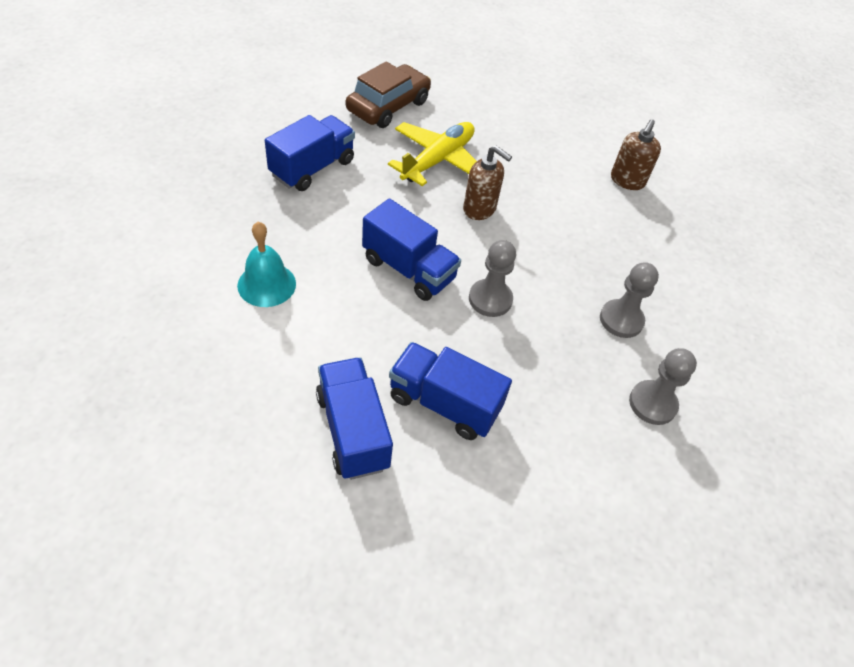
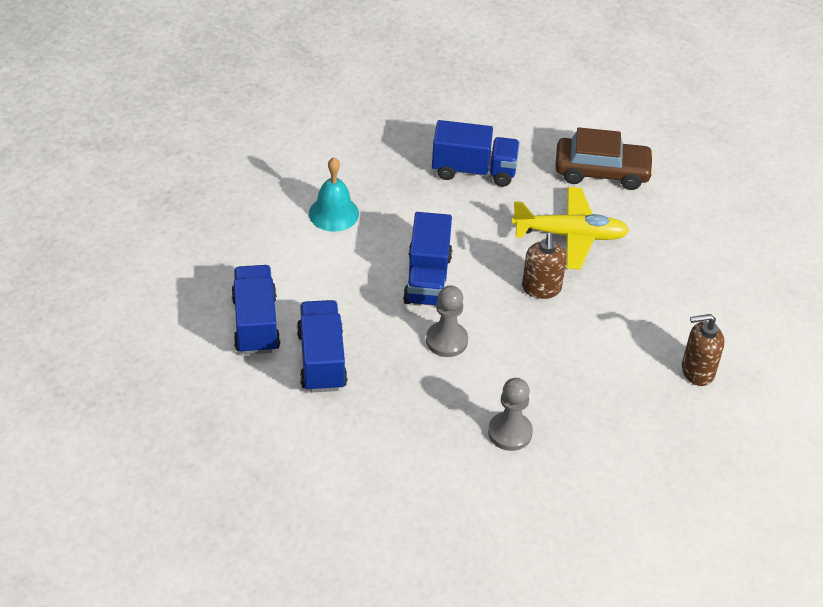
camera: 60 degrees right, 5 degrees down
(353, 430) = (256, 324): blue truck -> blue truck turned 45 degrees counterclockwise
(652, 404) = (438, 486): grey pawn -> none

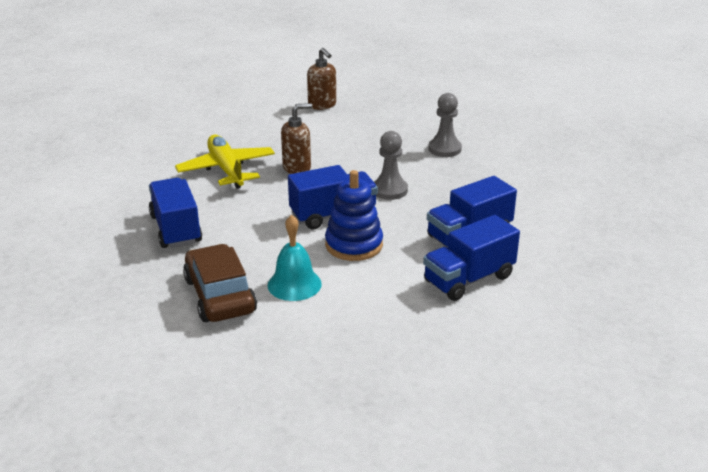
camera: 115 degrees left, 15 degrees down
(365, 272) = (354, 245): none -> blue stacking toy
(602, 171) = (136, 173): brown car -> brown car (220, 295)

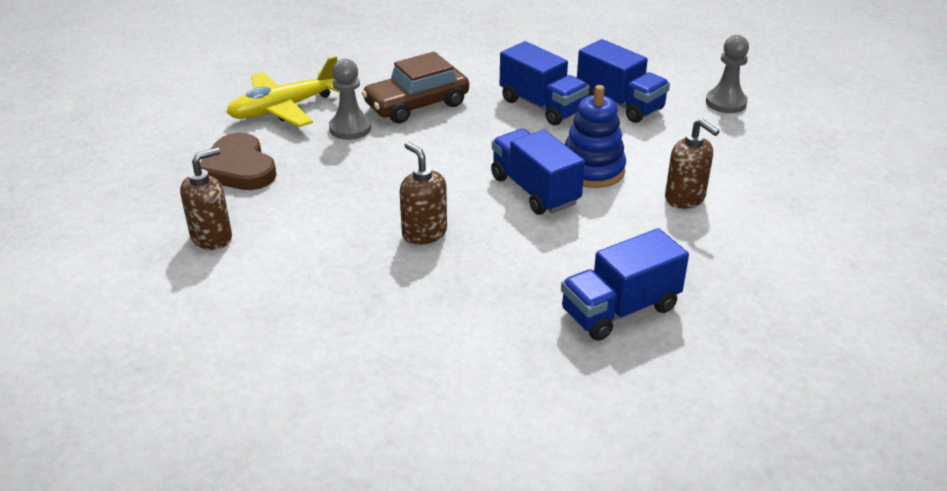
camera: 100 degrees left, 5 degrees up
(220, 295) = (734, 245): brown car -> brown car (417, 105)
(226, 170) = (444, 296): yellow plane -> yellow plane (284, 108)
(294, 284) = (685, 198): turquoise bell -> brown soap dispenser
(389, 190) = (464, 158): grey pawn -> grey pawn (726, 103)
(399, 112) = (239, 168): none -> brown heart

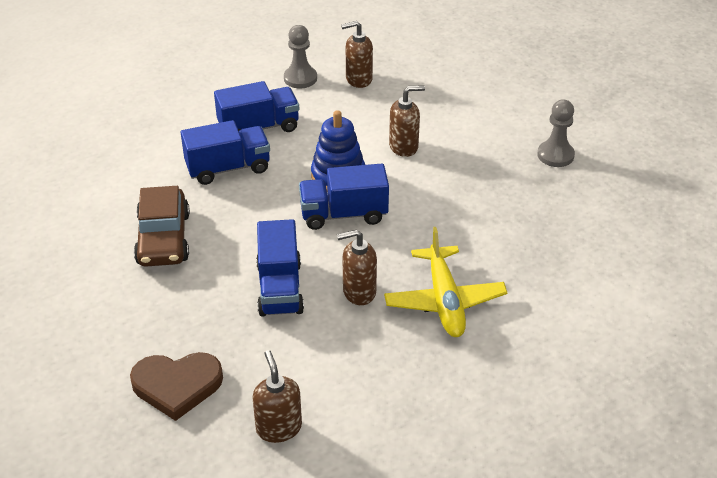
camera: 65 degrees left, 5 degrees up
(284, 108) = (94, 328): yellow plane -> yellow plane (444, 301)
(350, 128) = (168, 292): grey pawn -> grey pawn (555, 155)
(620, 310) = (504, 224): blue truck -> blue truck (280, 288)
(769, 137) = (358, 79): none -> brown soap dispenser

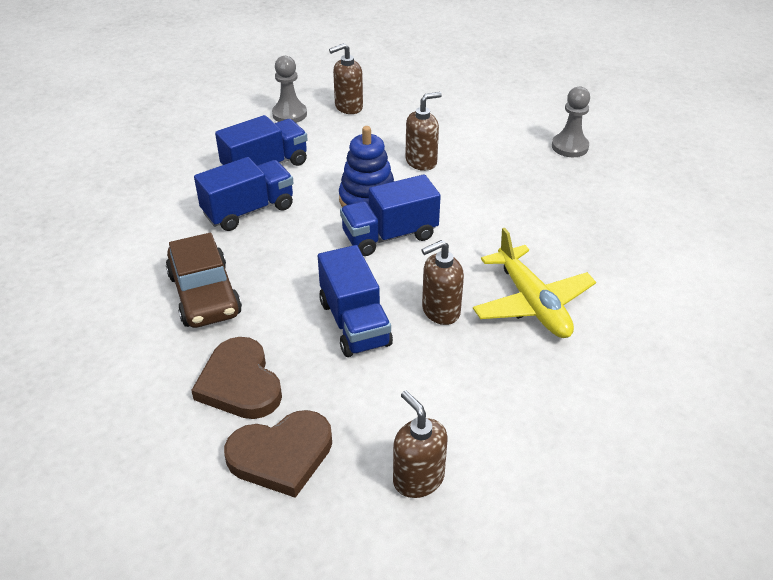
camera: 15 degrees left, 0 degrees up
(165, 320) = (240, 383): none -> brown heart

